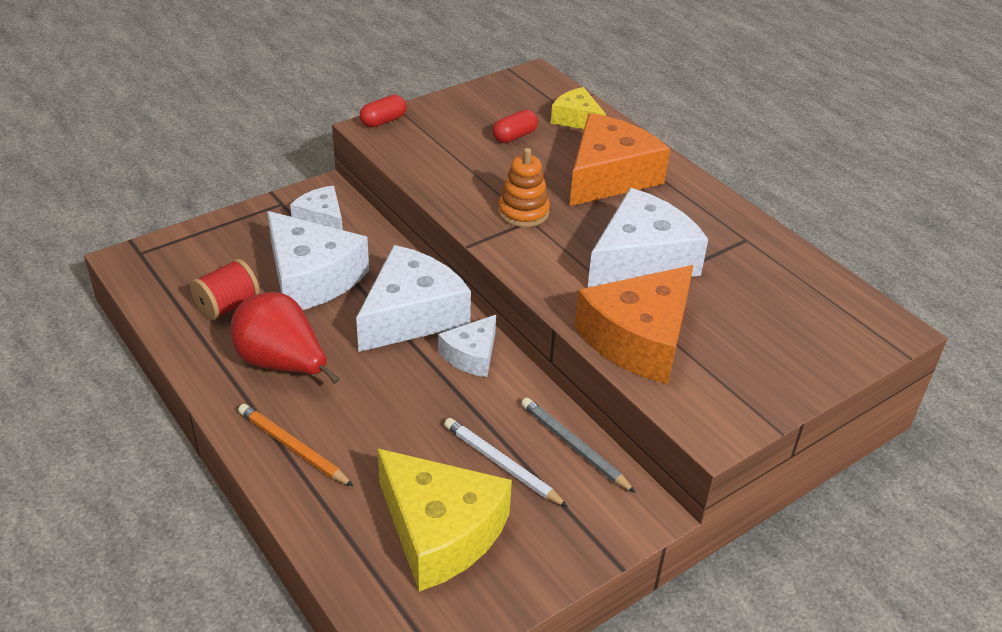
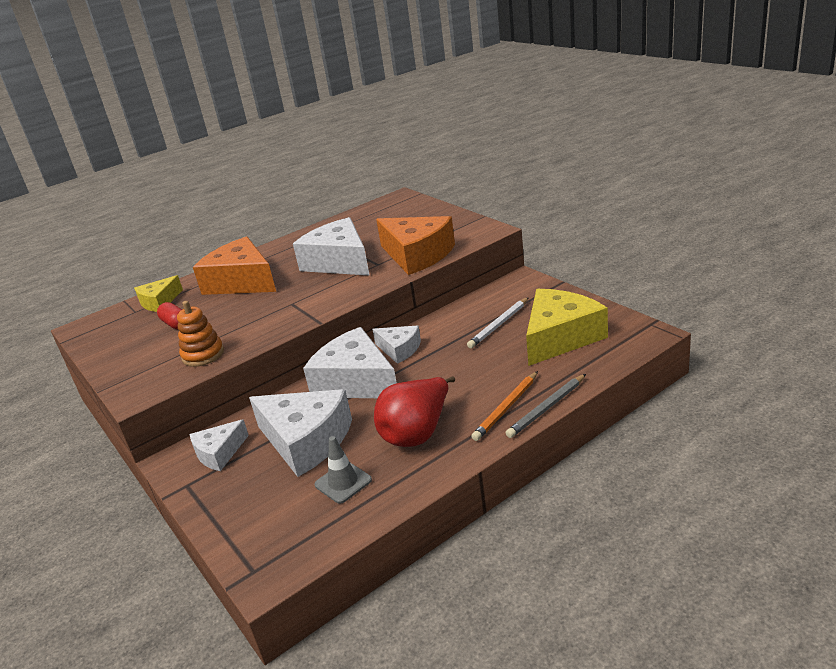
camera: 85 degrees left, 10 degrees down
(227, 305) = (343, 482): red spool -> grey traffic cone
(311, 278) = (306, 441): white cheese -> white cheese turned 75 degrees clockwise
(383, 121) = (126, 391): red capsule -> none
(523, 212) = (281, 307): orange stacking toy -> orange stacking toy (203, 355)
(574, 447) = (477, 304): grey pencil -> grey pencil (547, 408)

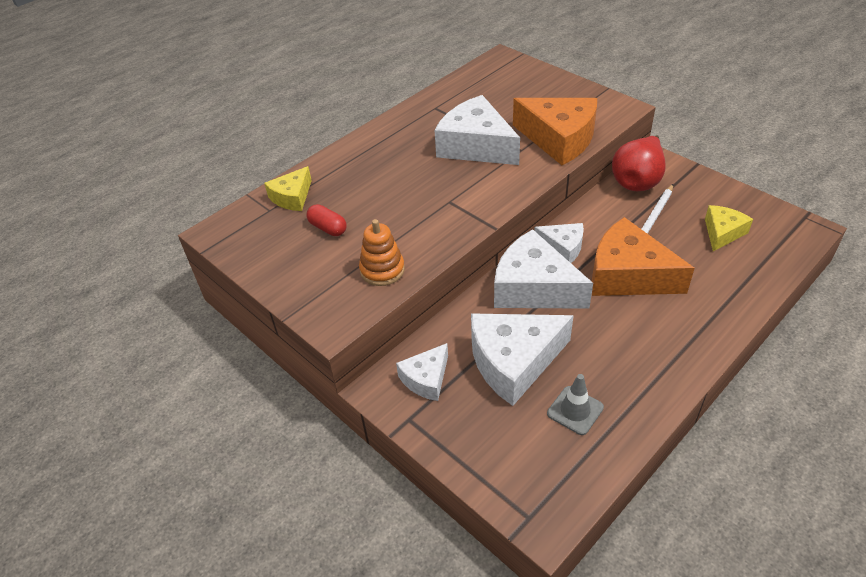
camera: 10 degrees left, 15 degrees up
(241, 282) = (376, 171): orange cheese -> orange cheese (628, 275)
(306, 441) = (513, 362): white cheese -> white cheese turned 135 degrees clockwise
(417, 433) = (626, 349): red pear -> red pear (637, 181)
(506, 408) = (703, 318): orange pencil -> none
(547, 408) = (743, 318): grey pencil -> none
(560, 337) = (722, 233): yellow cheese -> yellow cheese, size x0.55

